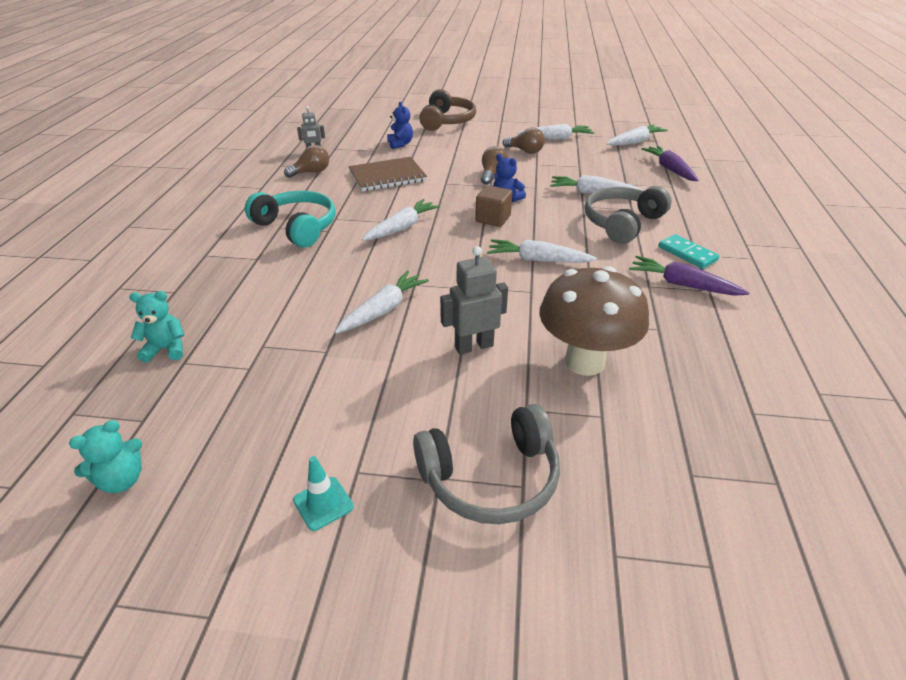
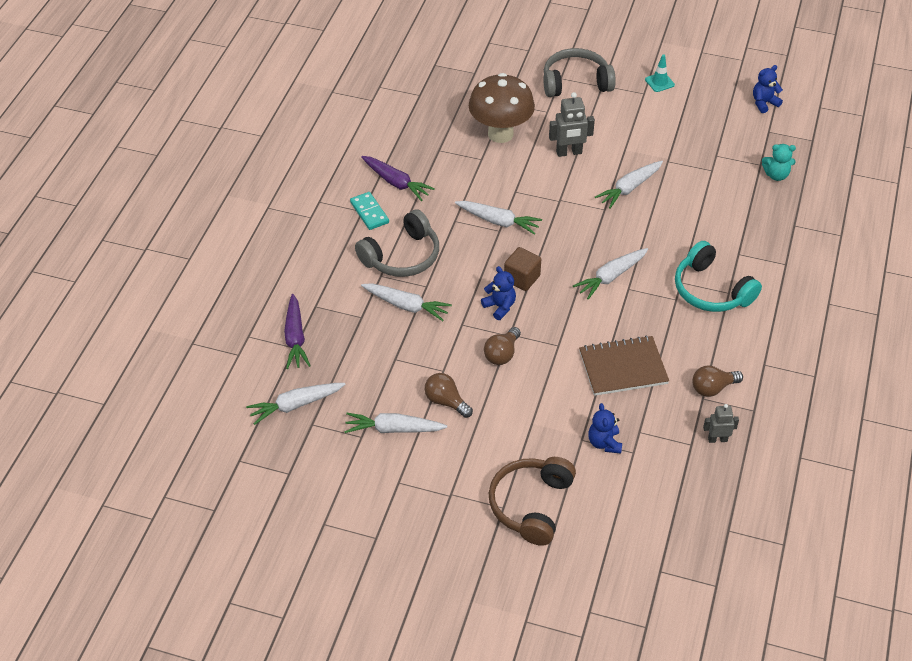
camera: 170 degrees left, 10 degrees up
(122, 480) = (764, 103): turquoise teddy bear -> blue teddy bear

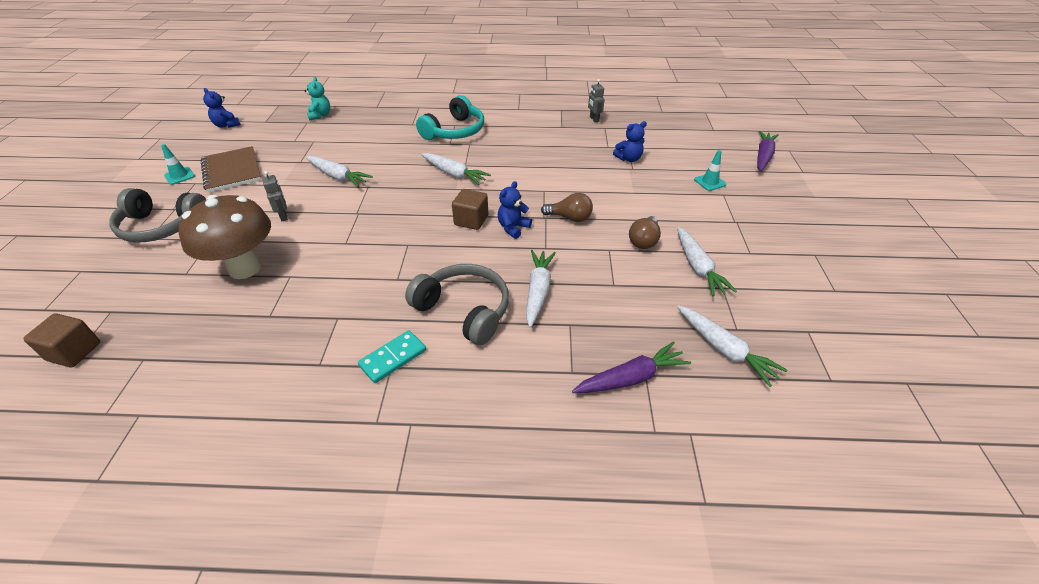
camera: 105 degrees left, 5 degrees down
(396, 183) = (333, 344): purple carrot -> purple carrot (763, 156)
(439, 64) = (74, 351): none -> brown cube
(498, 221) = (394, 247): white carrot -> none
(531, 505) = (710, 182): brown headphones -> turquoise traffic cone
(569, 152) = (283, 216): grey robot -> grey robot, size x0.63
(575, 82) = (162, 226): grey headphones -> grey headphones turned 60 degrees counterclockwise
(623, 367) = (551, 159): brown notebook -> brown notebook (232, 171)
(712, 388) = (550, 124): brown light bulb -> none

